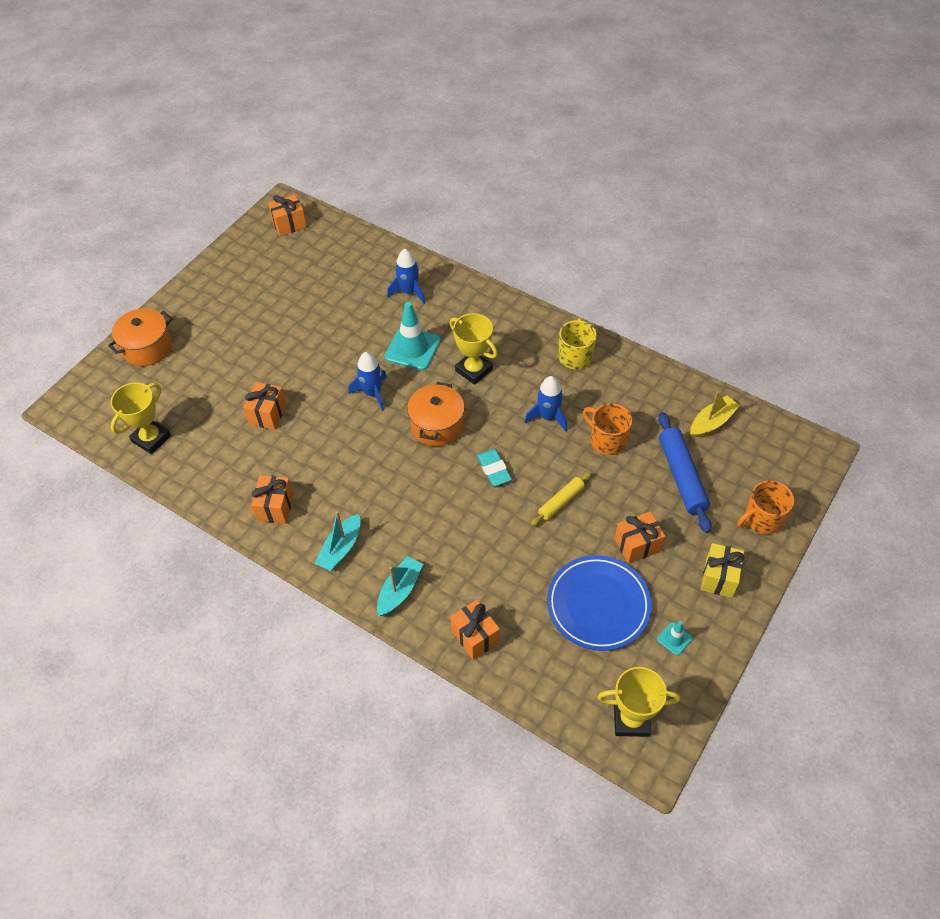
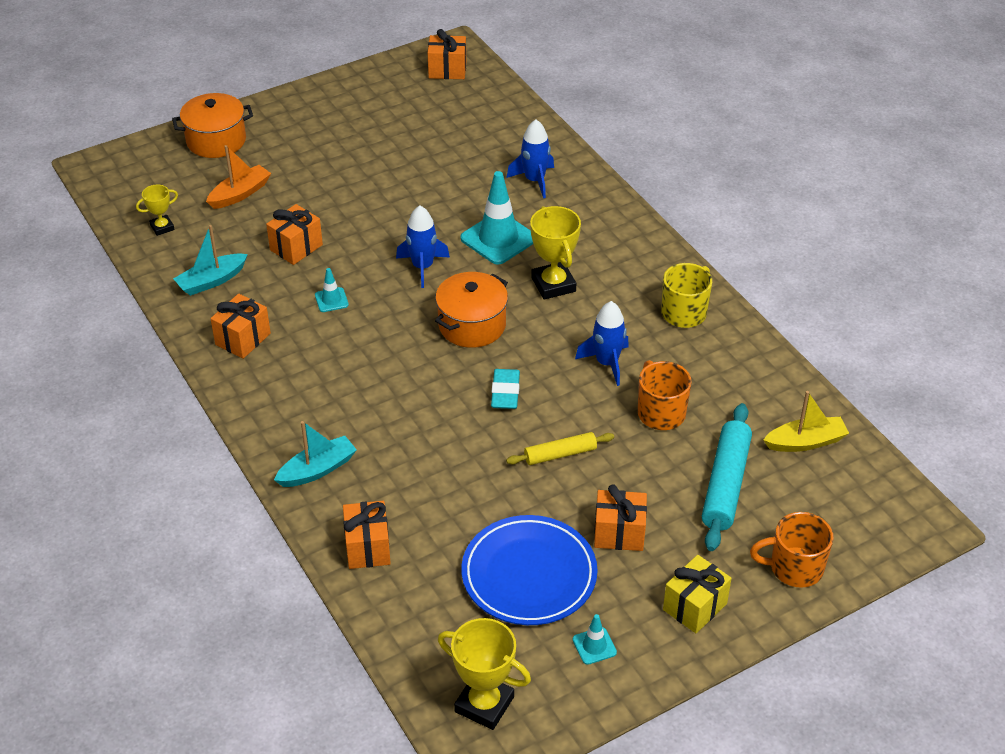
camera: 25 degrees right, 10 degrees down
(151, 438) = (162, 227): yellow trophy -> yellow trophy, size x0.57
(195, 386) = (240, 194): none -> orange boat
(322, 447) = (331, 300): none -> turquoise traffic cone
(341, 548) = (283, 405): turquoise boat -> turquoise boat (211, 281)
(682, 476) = (726, 484): blue rolling pin -> turquoise rolling pin

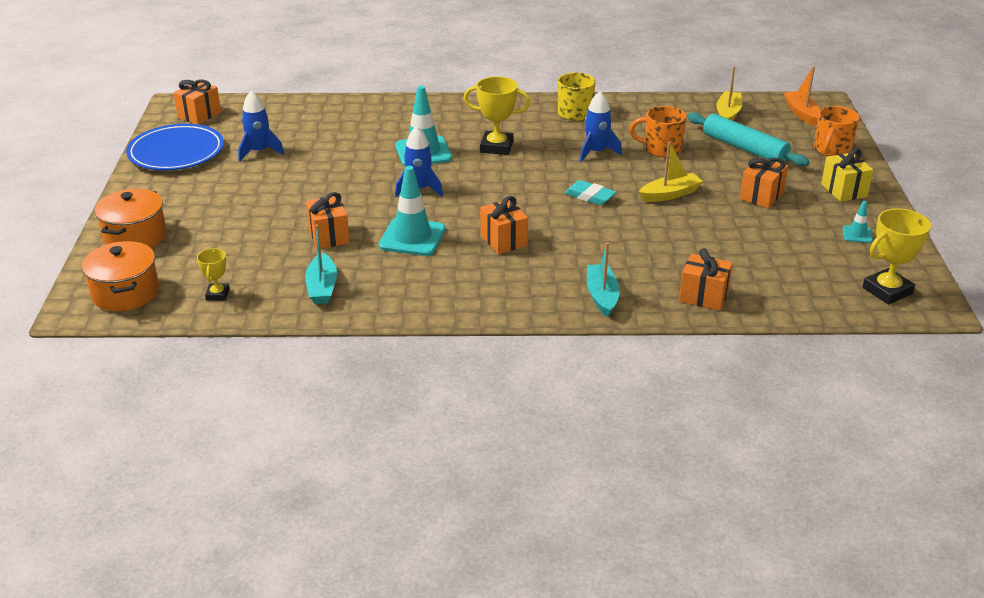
camera: 60 degrees left, 10 degrees down
(240, 194) = (225, 244): orange boat -> orange boat (801, 113)
(243, 339) = (414, 291): orange gift -> orange gift (503, 240)
(331, 300) = (412, 237): turquoise traffic cone -> turquoise traffic cone, size x2.07
(472, 325) = (506, 188): orange pot -> orange pot (125, 293)
(529, 574) = (776, 239): blue plate -> blue plate (176, 152)
(534, 180) = (376, 121): blue rocket -> blue rocket (259, 152)
(560, 454) = (670, 194): yellow rolling pin -> yellow boat

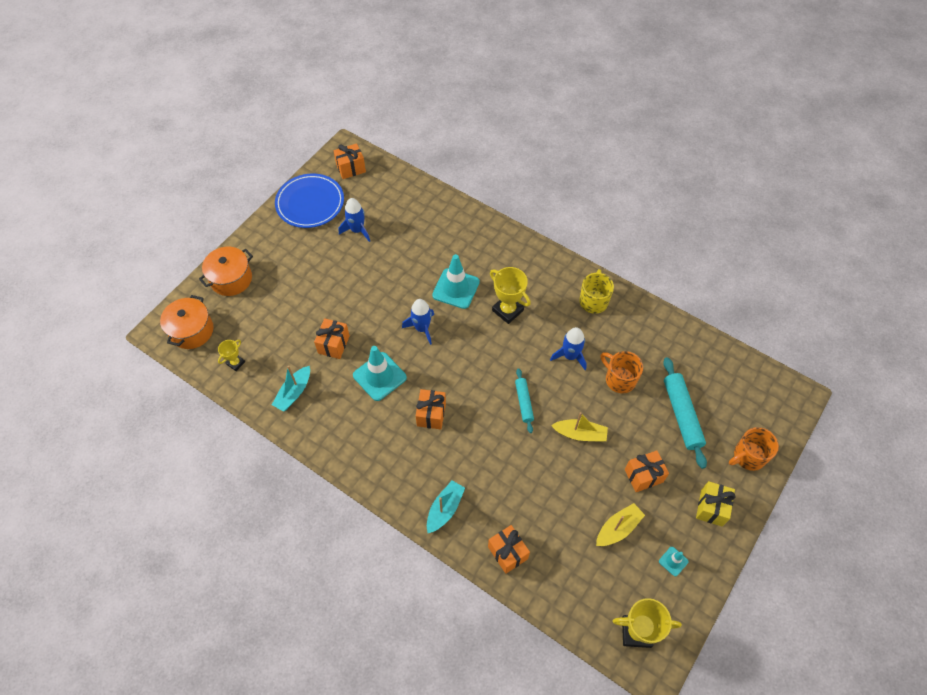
camera: 35 degrees right, 25 degrees up
(589, 196) = (524, 402): turquoise eraser -> turquoise rolling pin
(728, 114) = (708, 366): yellow boat -> yellow boat (618, 528)
(801, 113) = (767, 399): orange boat -> none

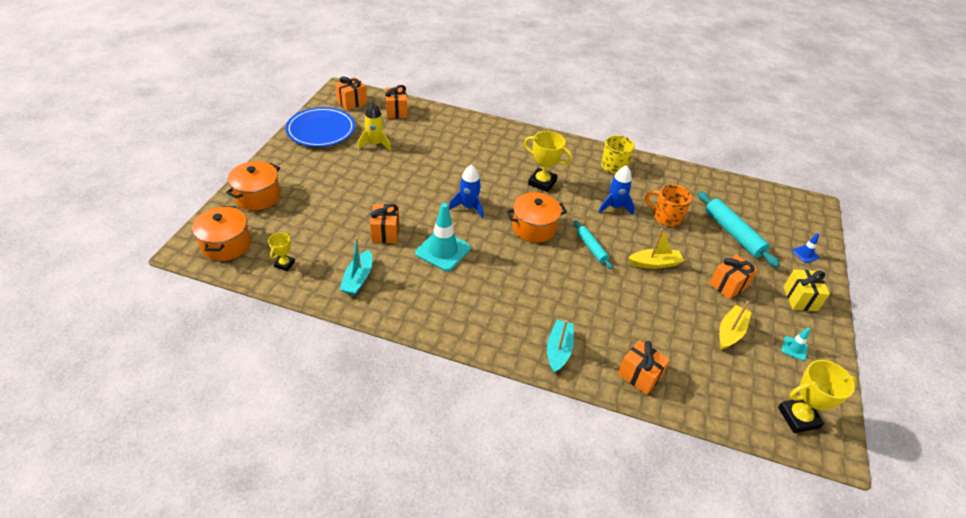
camera: 20 degrees left, 15 degrees down
(357, 230) = (375, 144): blue rocket -> yellow rocket
(431, 414) = (508, 272): orange gift -> orange gift (396, 111)
(456, 288) = (487, 173): turquoise traffic cone -> none
(476, 366) = (534, 227): none -> orange pot
(748, 456) = (805, 254): orange mug -> blue traffic cone

